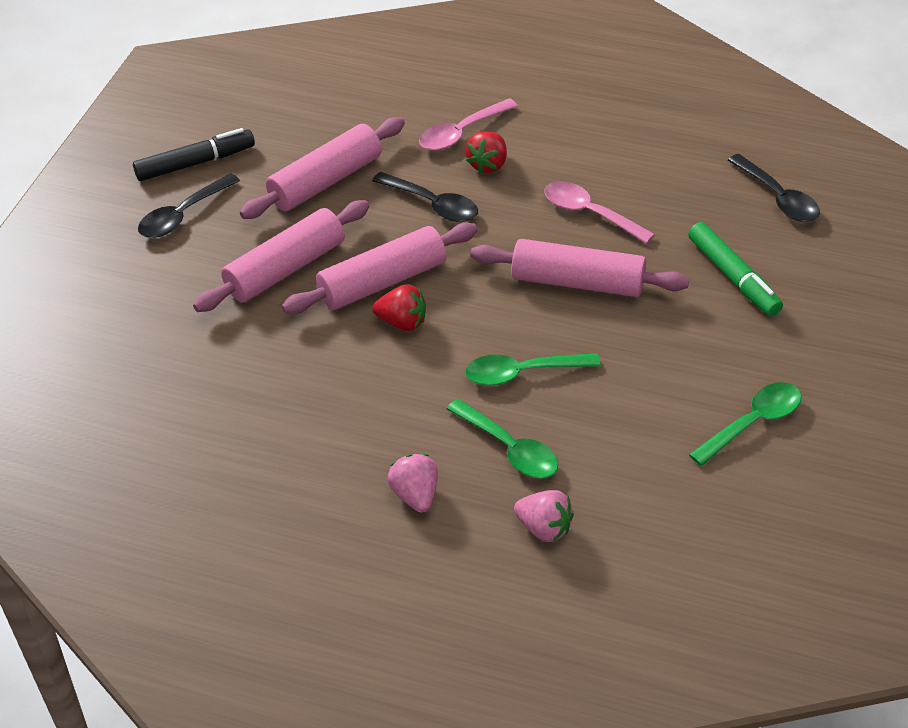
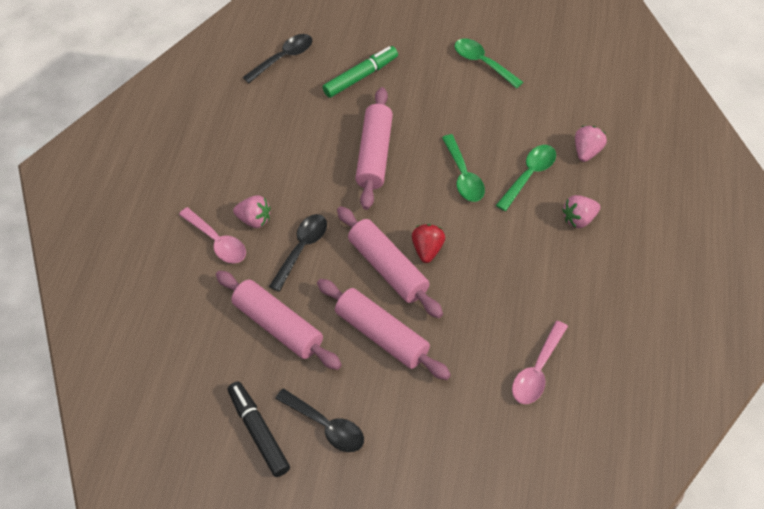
camera: 95 degrees left, 10 degrees up
(488, 164) = (255, 219): red strawberry -> pink strawberry
(590, 213) = (305, 154): pink spoon -> pink spoon (537, 370)

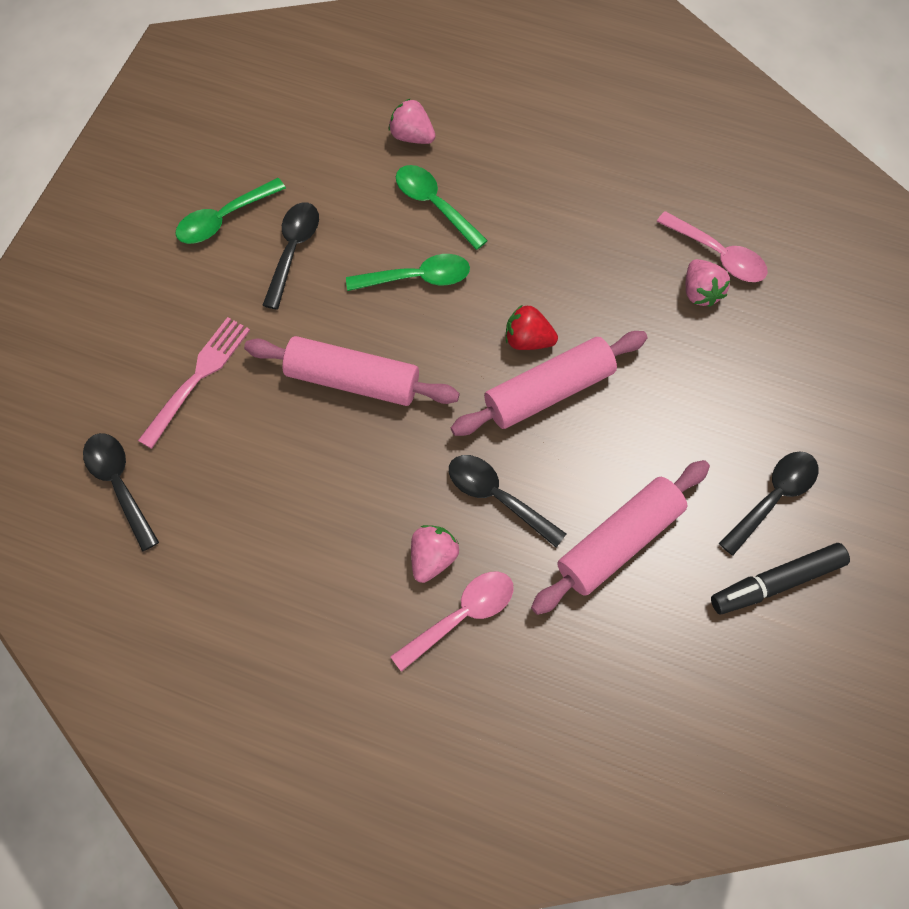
camera: 85 degrees left, 10 degrees up
(361, 76) = (197, 378): green marker -> pink fork
(382, 335) = (649, 413): pink rolling pin -> none
(467, 103) = (293, 250): none -> black spoon
(579, 219) = (514, 167): pink strawberry -> pink strawberry (700, 292)

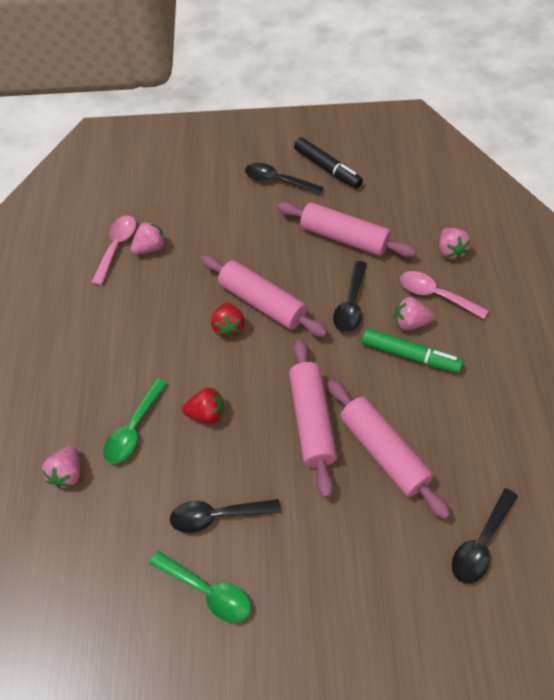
camera: 110 degrees left, 10 degrees down
(197, 378) = (365, 532): pink fork -> none
(274, 438) = (383, 452): none -> pink rolling pin
(383, 531) = (410, 355): none -> green marker
(417, 278) = (206, 414): green spoon -> red strawberry
(530, 682) = (450, 251): none -> pink strawberry

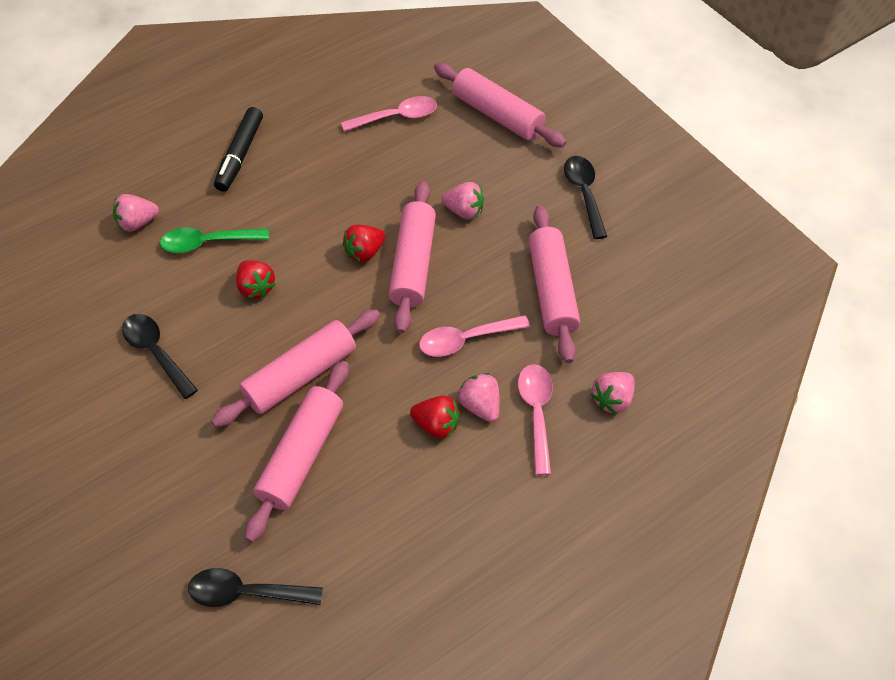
camera: 55 degrees right, 0 degrees up
(150, 248) = (414, 142): pink strawberry -> pink strawberry (464, 211)
(169, 190) = (497, 115): none -> pink rolling pin
(207, 591) = (81, 383): green spoon -> none
(327, 168) = (640, 227): black marker -> black marker (240, 155)
(351, 304) = (466, 339): black spoon -> pink spoon
(410, 355) = (436, 425): green marker -> red strawberry

